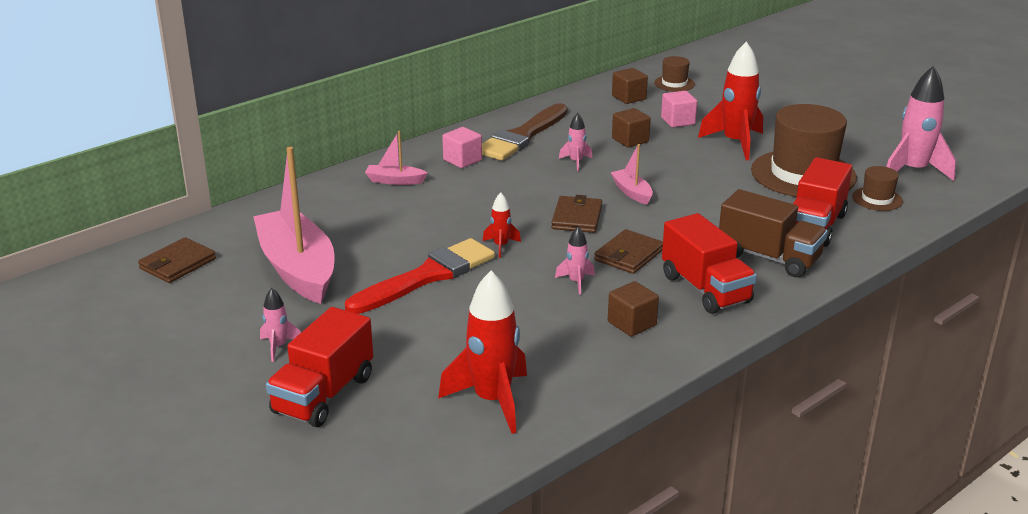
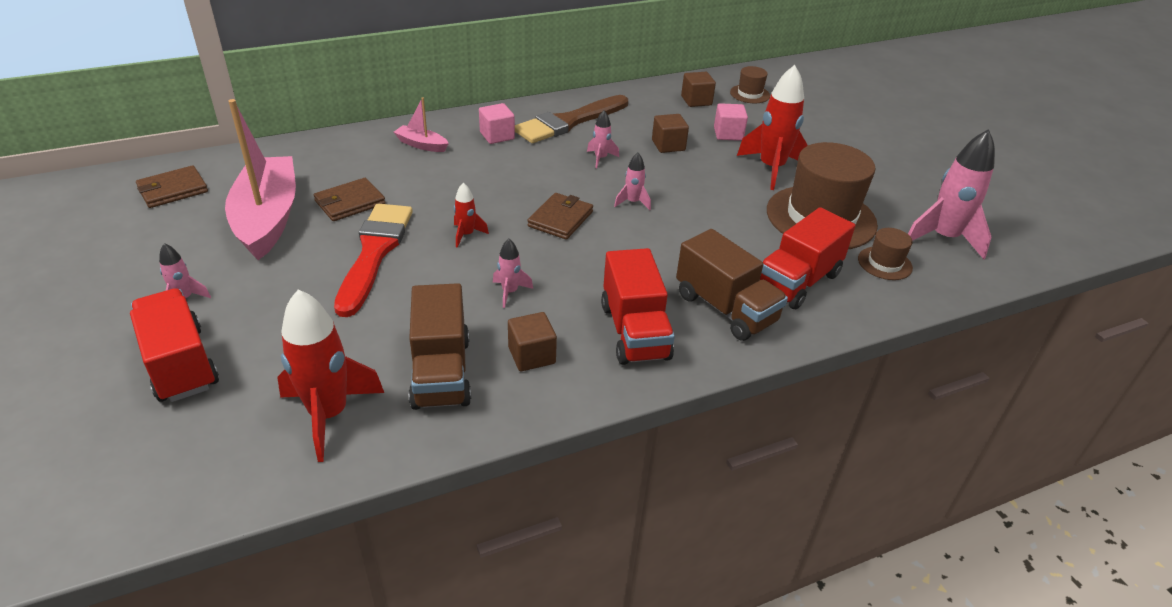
camera: 15 degrees right, 10 degrees up
(324, 395) = (180, 364): red truck -> red truck turned 105 degrees clockwise
(427, 276) = (374, 253): red brush -> red brush turned 60 degrees counterclockwise
(564, 351) = (441, 372): none -> brown truck
(629, 255) = (583, 273): brown wallet -> brown wallet (350, 203)
(632, 192) = (632, 202): pink boat -> pink rocket

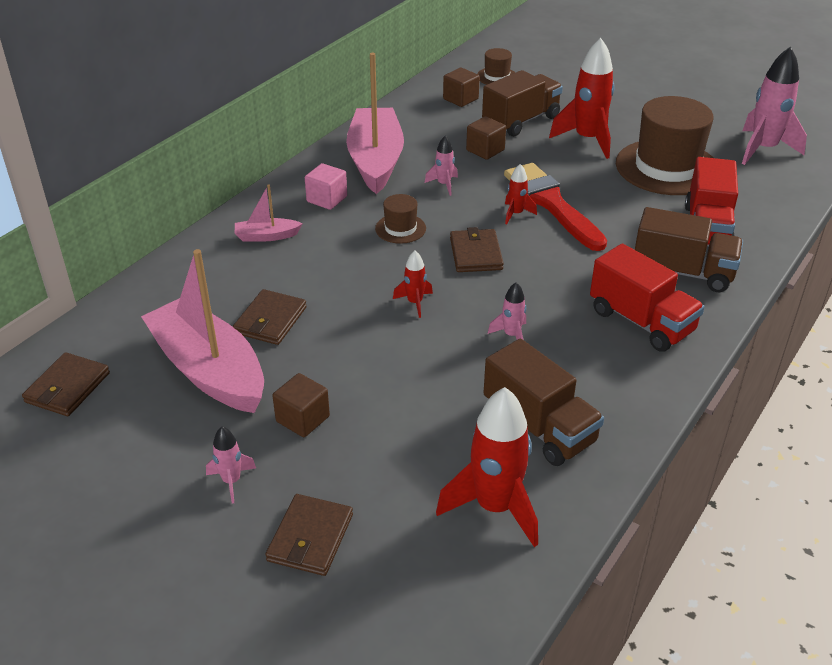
camera: 30 degrees left, 0 degrees up
(180, 364) = (310, 538): red truck -> brown wallet
(374, 253) = (354, 355): red brush -> red brush (551, 204)
(531, 355) = (590, 378): brown cube -> brown cube (302, 419)
(569, 122) = (375, 160): brown brush -> pink boat
(632, 202) = (516, 214): pink rocket -> red rocket
(728, 134) = (521, 121): pink cube -> brown truck
(884, 263) = (747, 186): brown hat -> brown hat (400, 228)

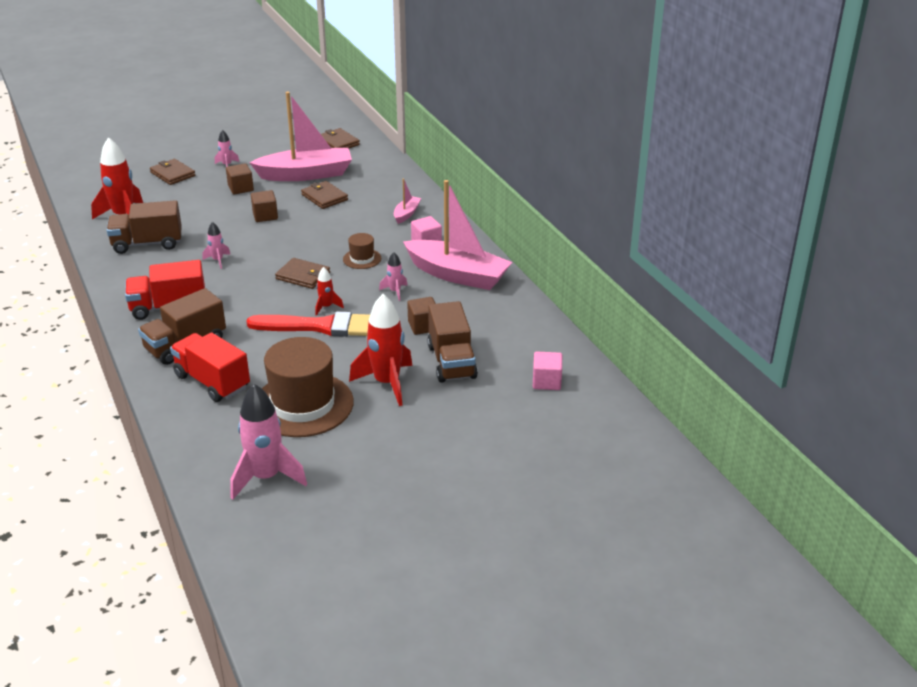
camera: 120 degrees right, 5 degrees down
(414, 303) = (284, 241): red rocket -> none
(460, 99) = (520, 345): brown cube -> brown cube (265, 216)
(497, 76) = (546, 382): brown hat -> pink cube

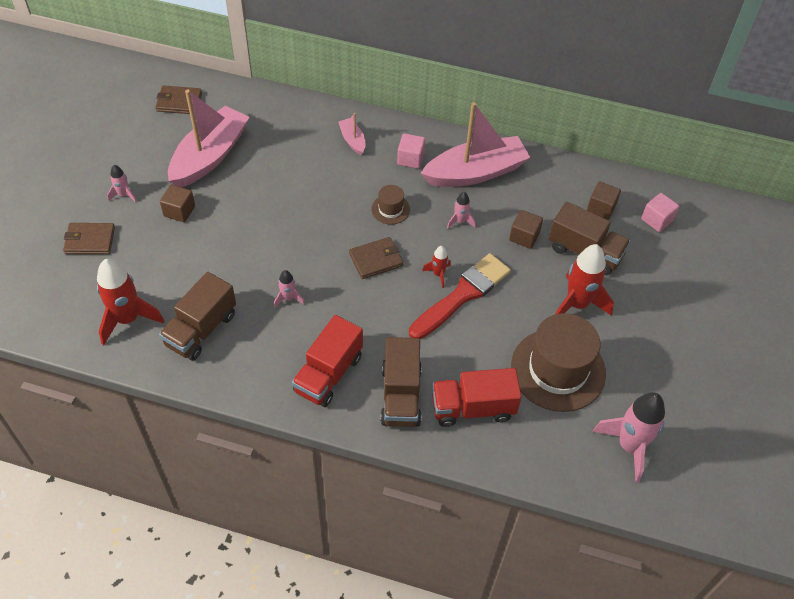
camera: 50 degrees left, 20 degrees up
(265, 216) = (249, 224): brown cube -> brown cube (601, 208)
(324, 197) = (264, 169): brown wallet -> none

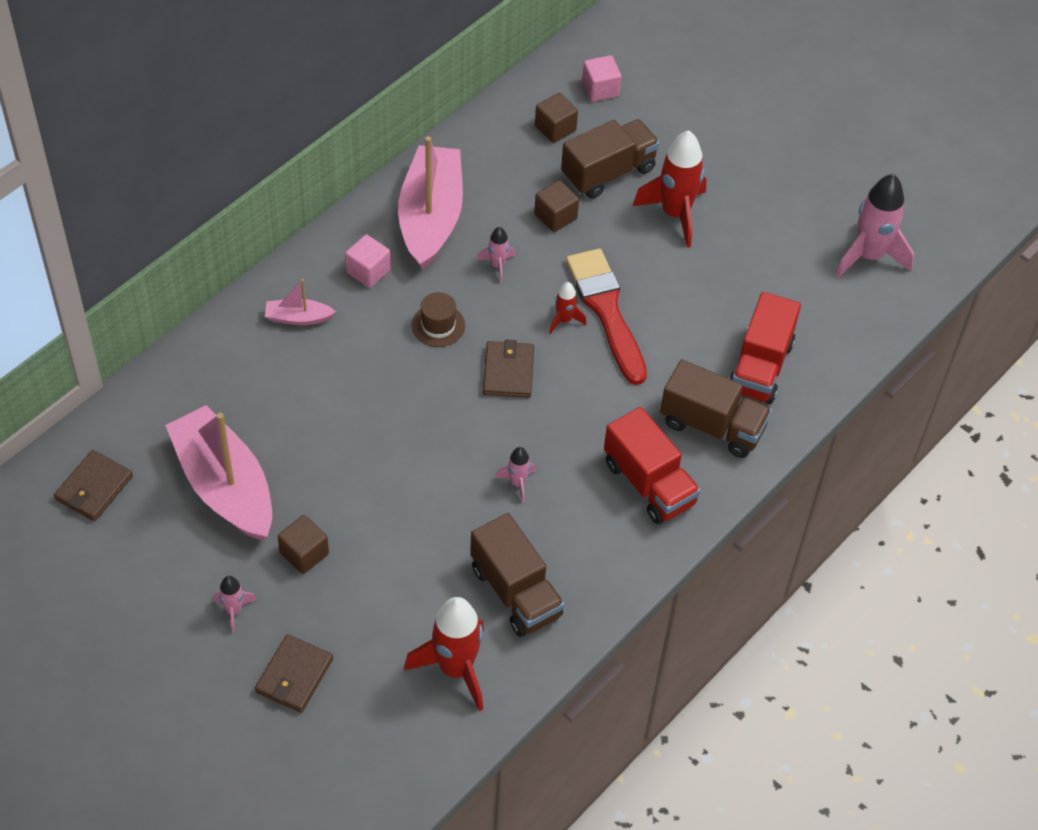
camera: 65 degrees left, 0 degrees up
(558, 370) = (750, 271): brown hat -> none

